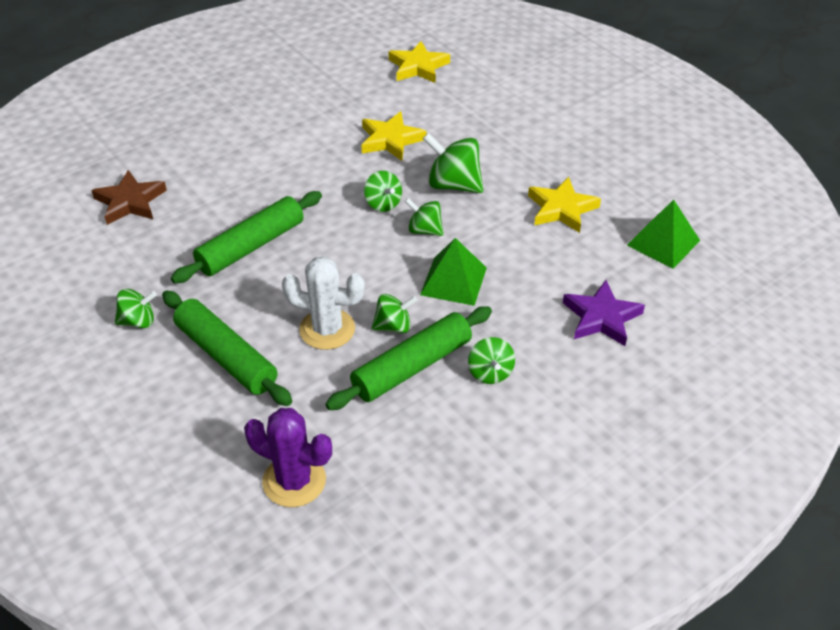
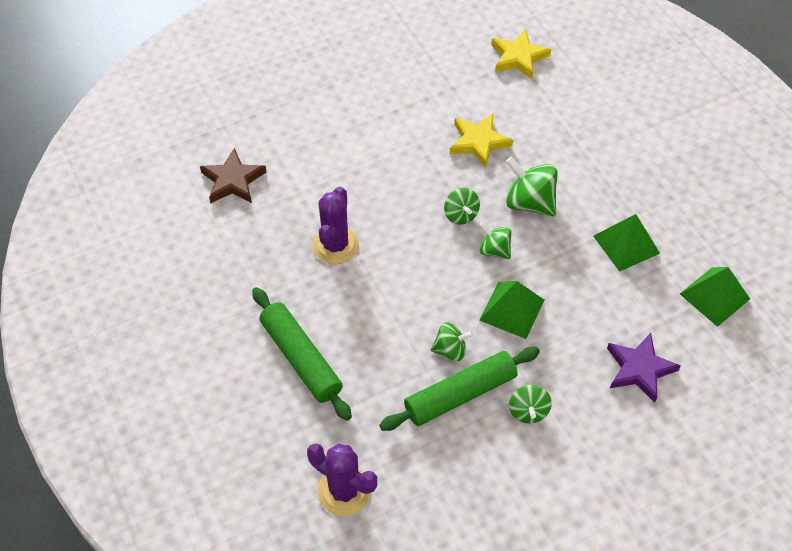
camera: 10 degrees right, 10 degrees up
(138, 321) = (229, 311): green spinning top -> none
(251, 246) = (335, 245): green rolling pin -> purple cactus
(327, 329) = (391, 344): white cactus -> none
(561, 209) = (626, 244): yellow star -> green pyramid

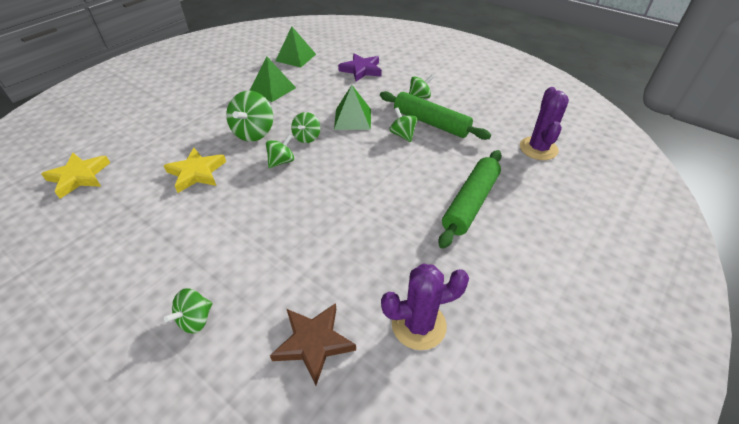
camera: 115 degrees left, 10 degrees down
(298, 118) = (195, 319): none -> green spinning top
(335, 245) = (352, 222): purple cactus -> purple cactus (418, 325)

